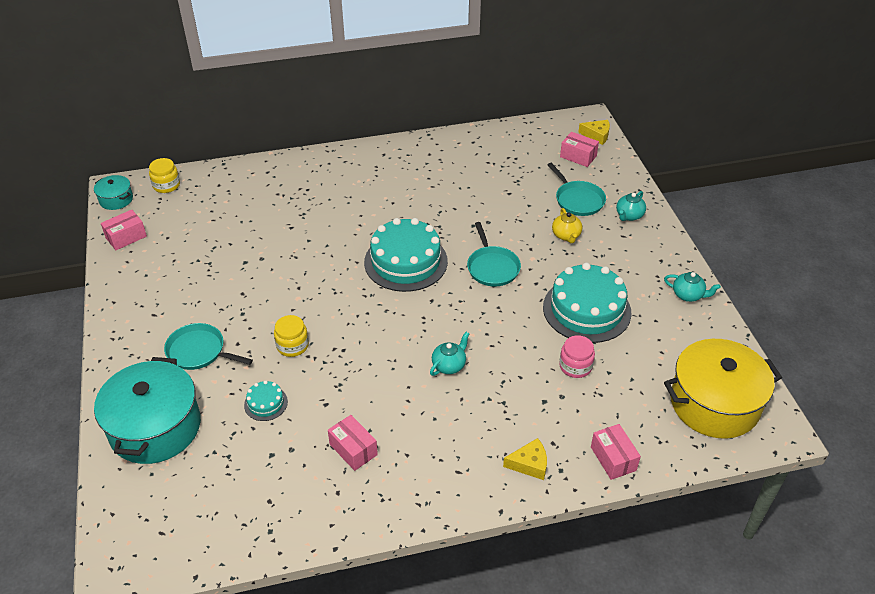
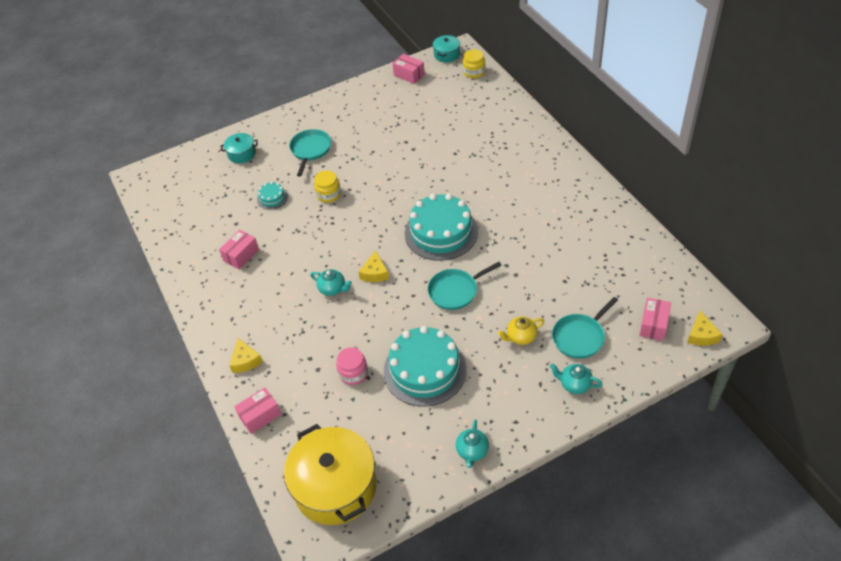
camera: 80 degrees right, 5 degrees up
(155, 427) = (242, 154): turquoise pot -> turquoise pot, size x0.47
(440, 325) = (375, 273): none -> yellow cheese

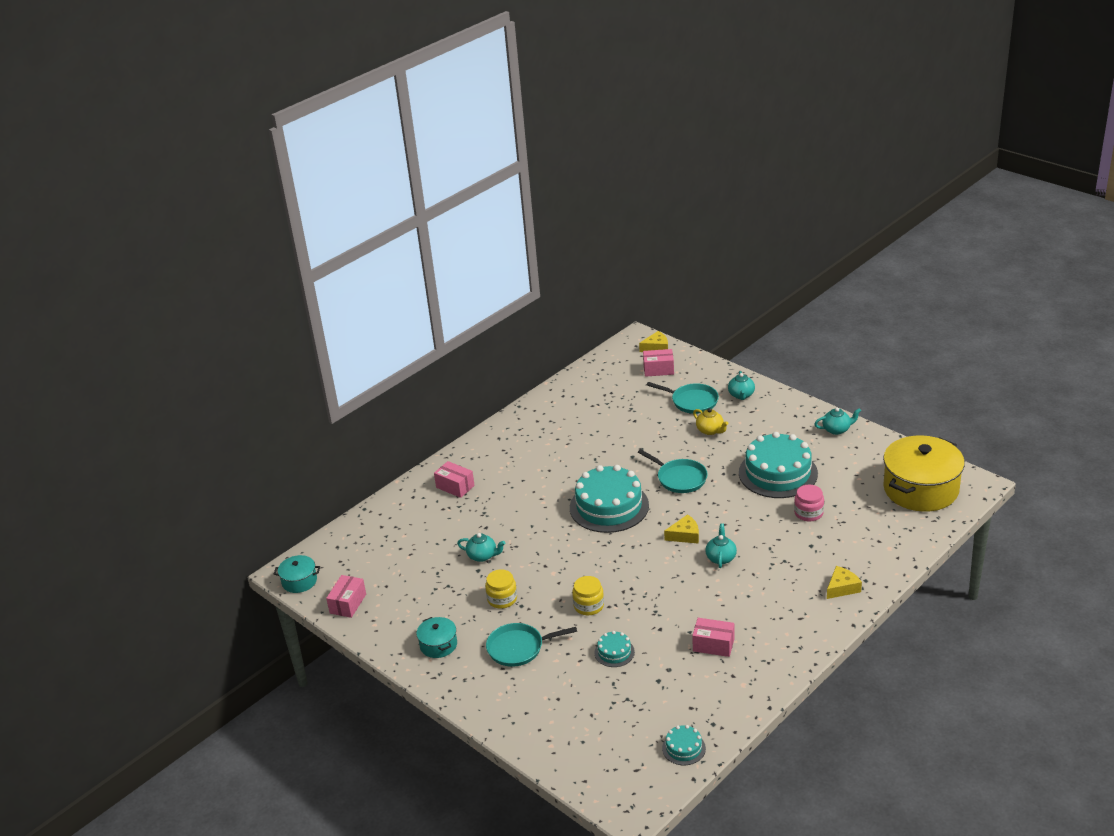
camera: 110 degrees left, 15 degrees down
(163, 213) = (683, 748): none -> turquoise cake
(242, 154) = (548, 713): turquoise pot -> turquoise pot (438, 645)
(260, 415) = (891, 555): pink box -> pink box (455, 486)
(420, 146) = (482, 556): none -> turquoise teapot
(474, 72) = (333, 549): yellow jar -> yellow jar (502, 599)

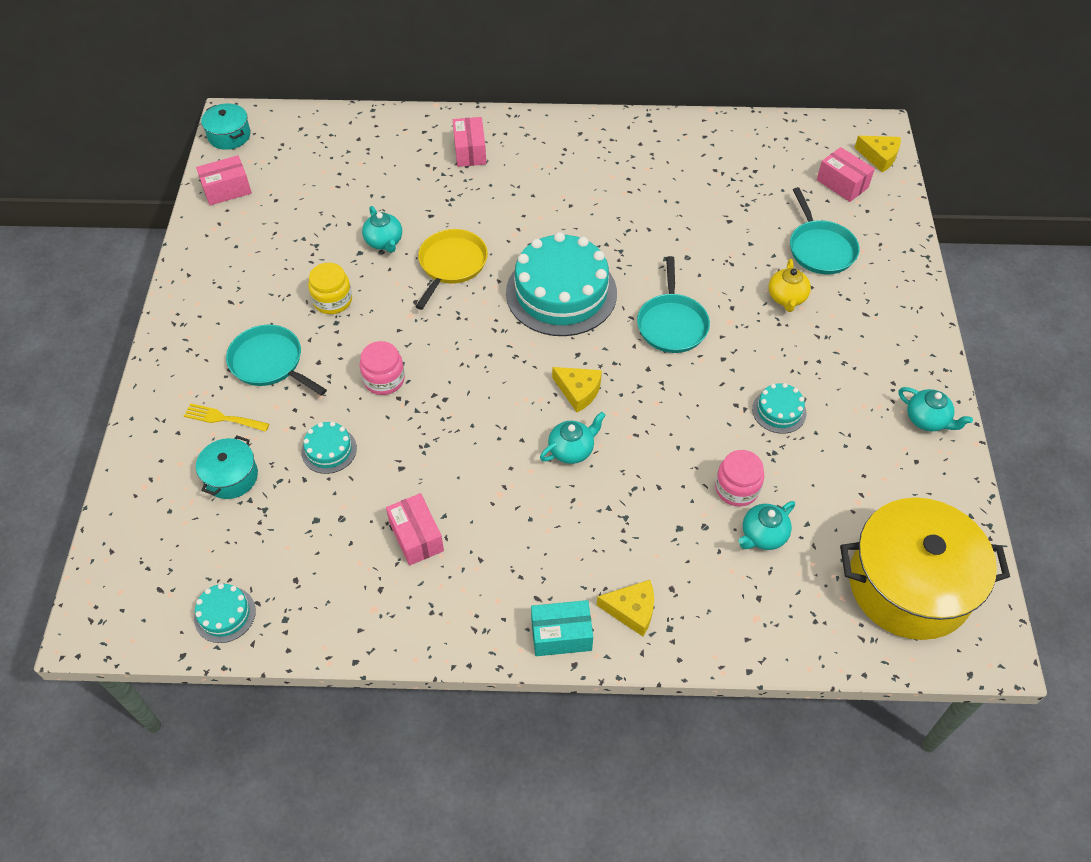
camera: 45 degrees right, 20 degrees up
(438, 645) = (223, 295): turquoise pot -> turquoise pot (231, 477)
(535, 537) = (451, 264): none -> yellow pan
(538, 687) = (223, 418): none -> yellow fork
(588, 606) = (384, 379): yellow jar -> pink jar
(741, 395) = (884, 285): turquoise teapot -> turquoise teapot (763, 535)
(778, 473) = (779, 411): turquoise cake -> turquoise cake, size x0.45
(831, 620) = (561, 635): none -> turquoise box

